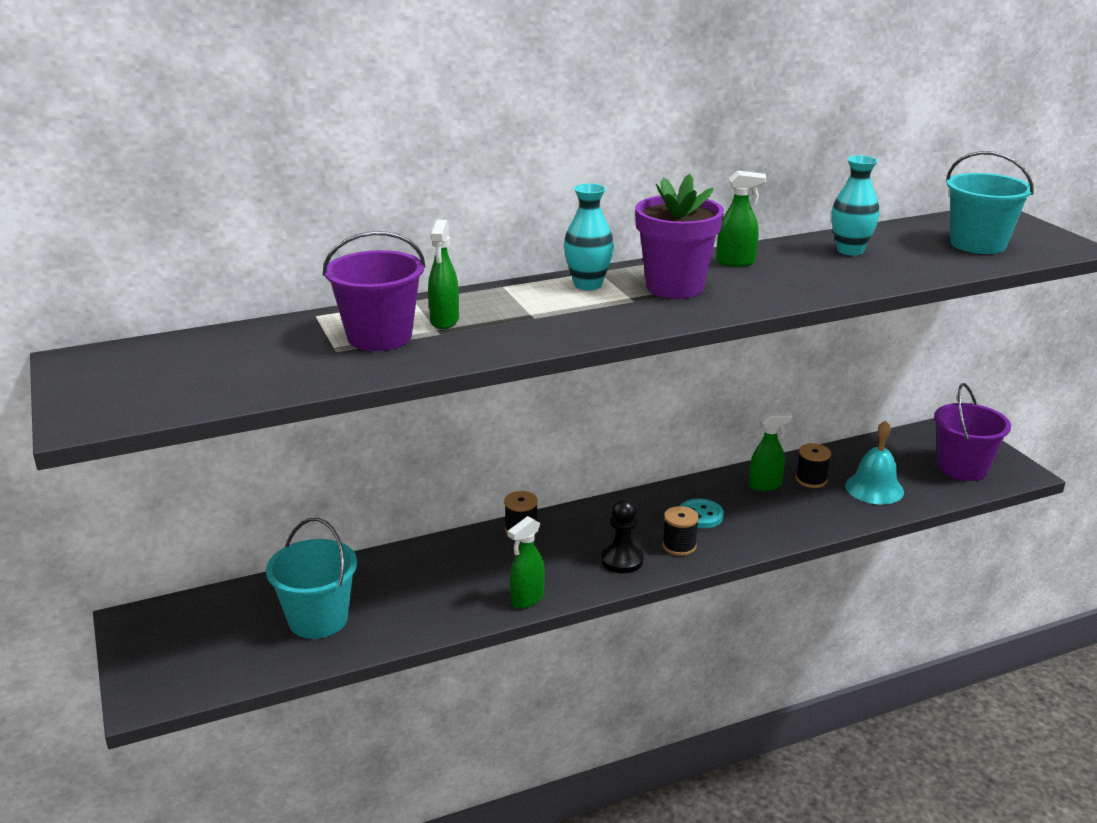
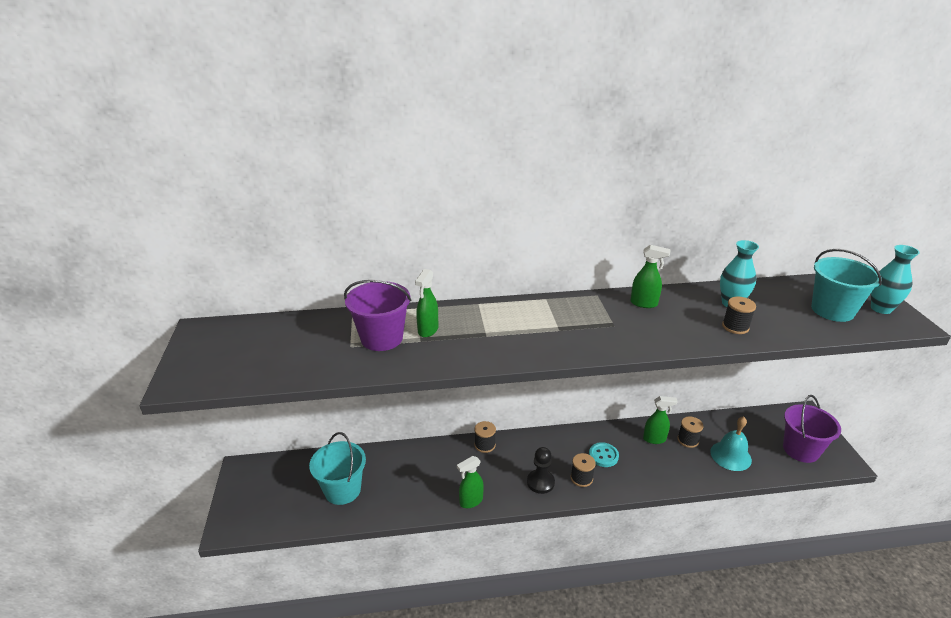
camera: 15 degrees right, 5 degrees up
(588, 285) = (534, 310): turquoise vase -> turquoise vase (881, 308)
(674, 287) = (592, 322): purple flower pot -> none
(865, 272) = (735, 327): none -> black spool

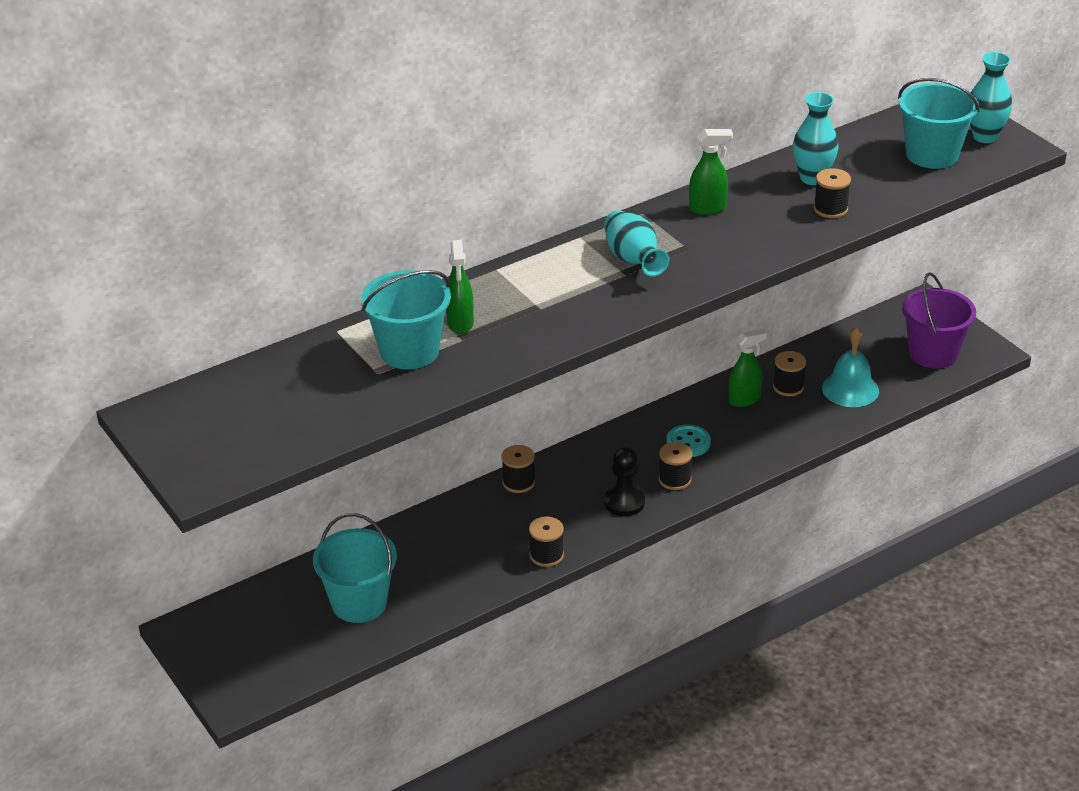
camera: 25 degrees left, 5 degrees up
(382, 338) = (409, 351): purple bucket -> turquoise bucket
(471, 501) = (546, 555): green spray bottle -> black spool
(571, 322) = (633, 260): none -> turquoise vase

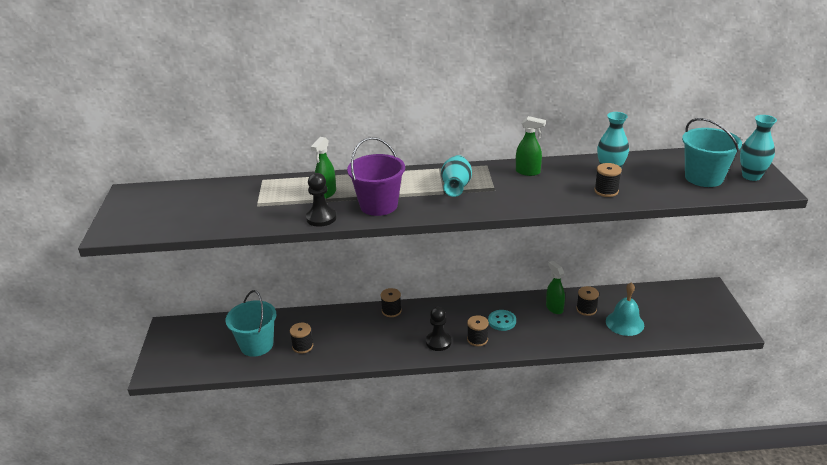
camera: 30 degrees right, 5 degrees down
(409, 351) = (285, 199): turquoise bucket -> none
(494, 362) = (321, 218): none -> black pawn
(546, 555) = (371, 356): black spool -> black spool (302, 346)
(744, 399) = (554, 308): green spray bottle -> green spray bottle turned 120 degrees counterclockwise
(933, 353) = (695, 319): purple bucket -> purple bucket (378, 205)

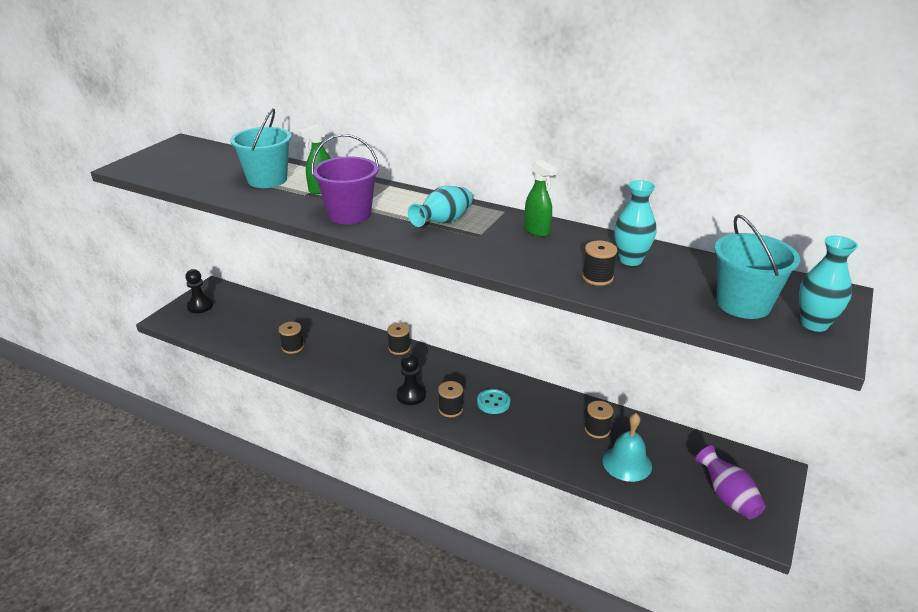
camera: 30 degrees right, 0 degrees up
(256, 345) = (259, 330): turquoise bucket -> turquoise bucket (267, 180)
(321, 218) = (287, 208): black pawn -> black pawn (200, 306)
(554, 308) = (562, 413): green spray bottle -> none
(698, 317) = (727, 497): none -> purple vase

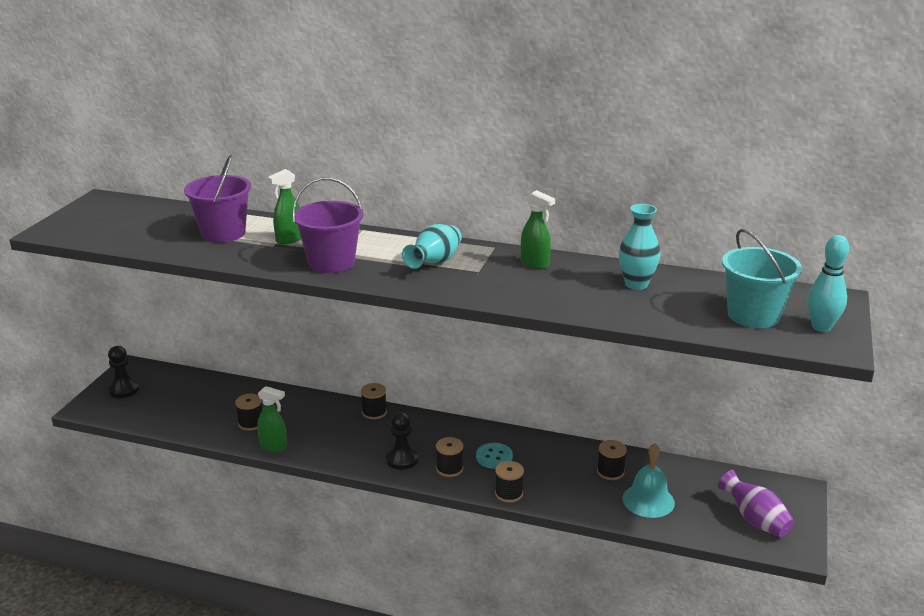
camera: 10 degrees left, 5 degrees down
(267, 180) = (223, 233): turquoise bucket -> purple bucket
(305, 370) = (274, 446): none -> green spray bottle
(597, 277) = (609, 303): black spool -> black spool (509, 493)
(814, 324) = (821, 327): turquoise vase -> turquoise bowling pin

